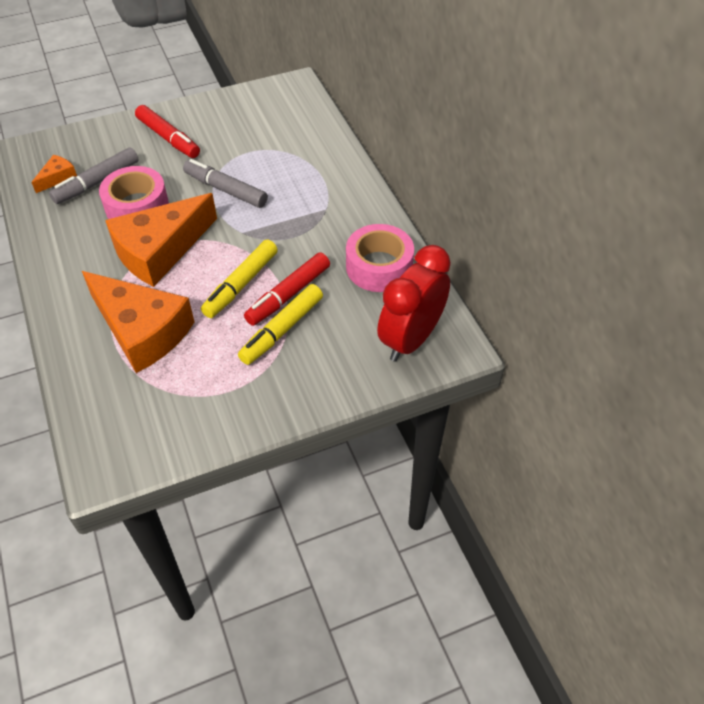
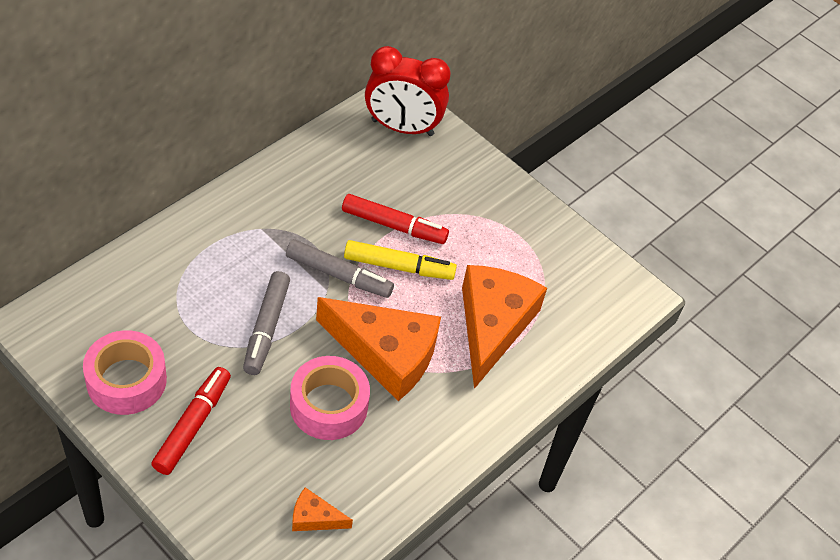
camera: 120 degrees left, 0 degrees up
(97, 182) = (305, 468): grey marker -> grey marker (338, 275)
(282, 330) = (437, 218): yellow marker -> none
(379, 267) = (326, 167): pink tape -> pink tape (126, 380)

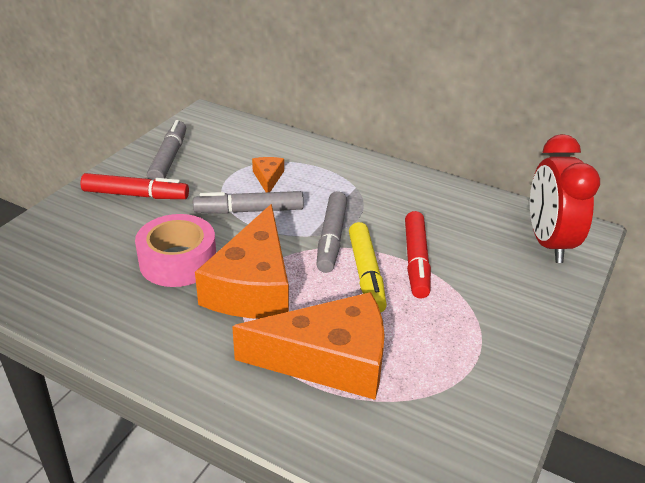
camera: 80 degrees right, 15 degrees down
(126, 380) = (169, 158): pink tape -> grey marker
(314, 518) = (52, 276): orange cheese -> orange cheese (268, 178)

